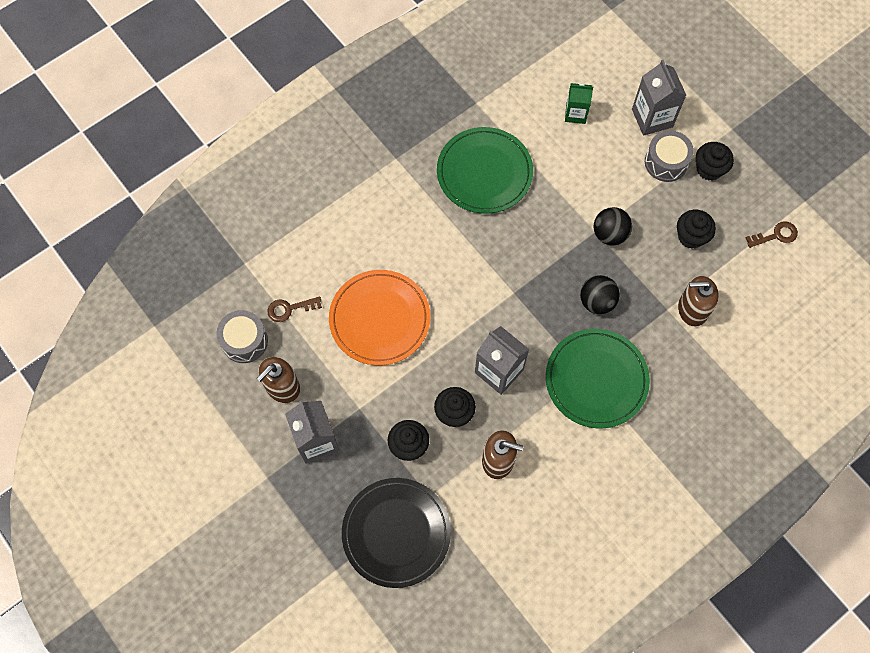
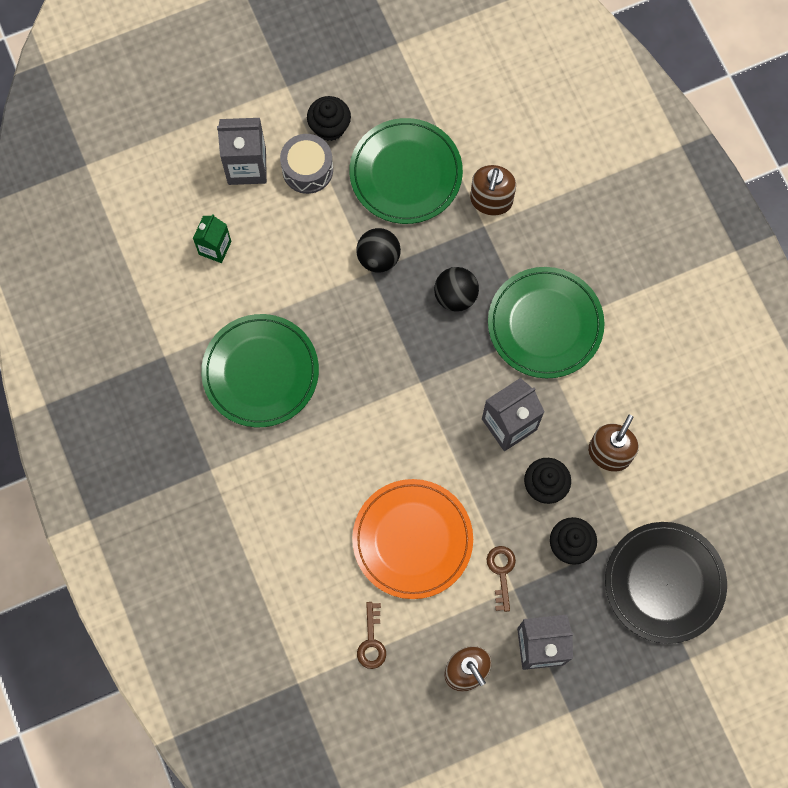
camera: 75 degrees left, 5 degrees up
(244, 341) = (398, 703): grey drum -> none
(691, 236) = (405, 173): black cupcake -> green plate
(776, 235) = (429, 86): brown key -> brown key (501, 572)

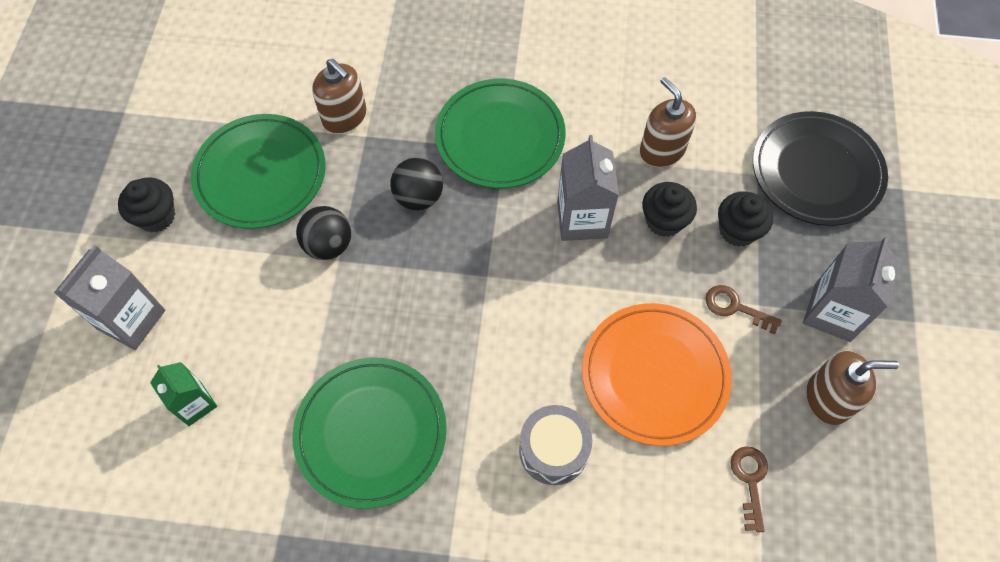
camera: 60 degrees left, 10 degrees down
(307, 169) = (184, 261): grey drum -> grey drum (553, 450)
(371, 641) = (750, 480): brown key -> brown key turned 120 degrees counterclockwise

